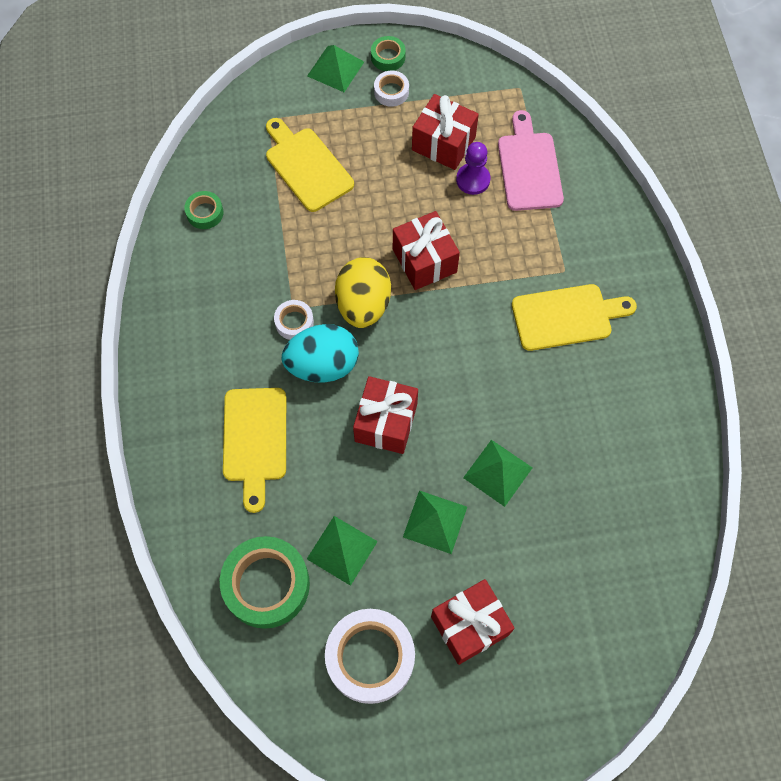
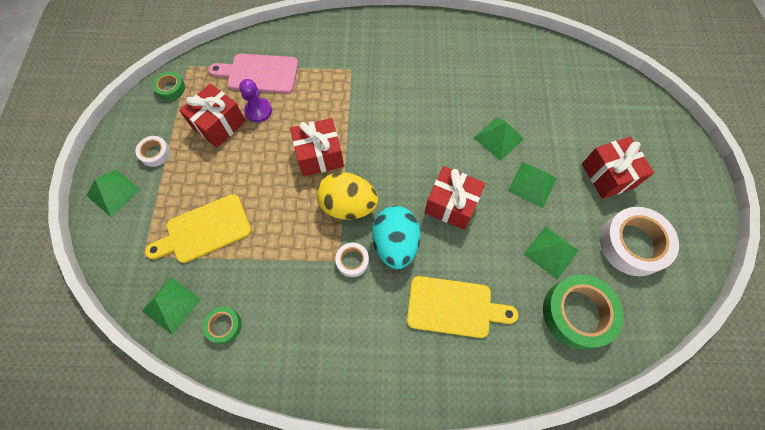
camera: 80 degrees left, 0 degrees up
(220, 160) = (171, 305): none -> green pyramid
(388, 57) = (119, 150): green tape -> green tape (171, 88)
(567, 316) = (386, 75): yellow cutting board -> none

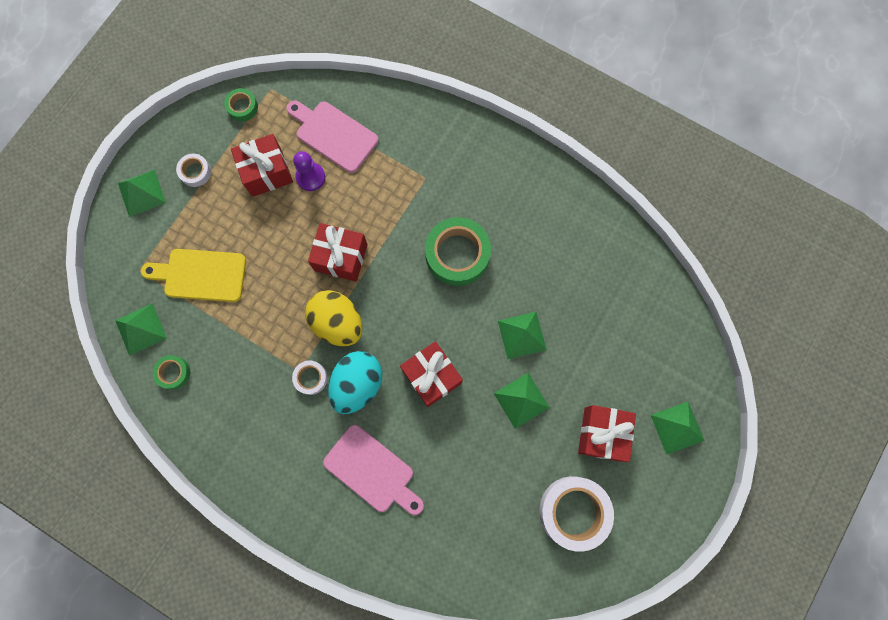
camera: 30 degrees right, 10 degrees up
(454, 307) = (372, 471): yellow cutting board -> pink cutting board
(551, 252) = (492, 474): green pyramid -> green pyramid (677, 427)
(577, 313) = (476, 540): green tape -> green tape (457, 254)

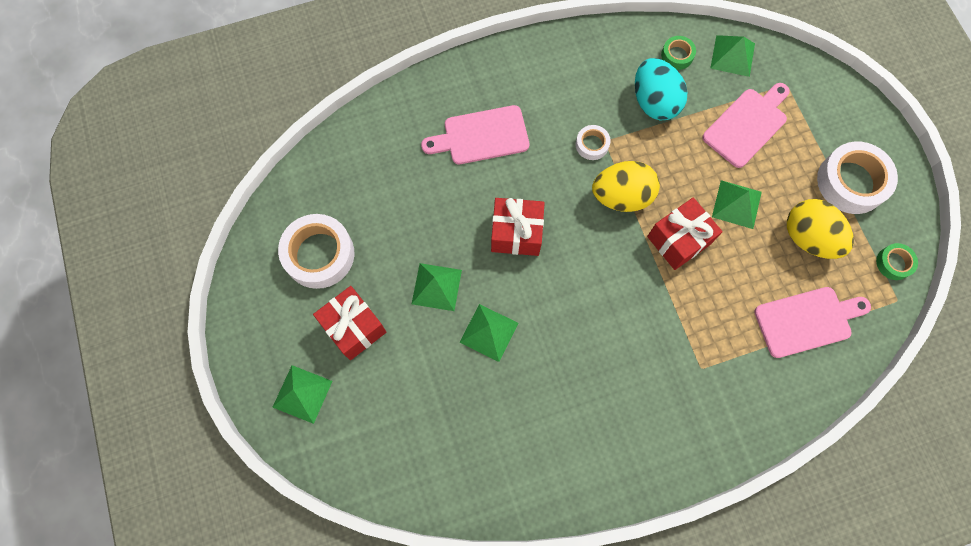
camera: 130 degrees right, 5 degrees down
(141, 193) = (860, 129): green pyramid -> green pyramid (736, 204)
(195, 172) = (851, 182): white tape -> white tape, size x2.01
(200, 275) = (747, 125): yellow cutting board -> pink cutting board
(266, 172) = (808, 238): red gift -> yellow egg
(310, 177) = (776, 270): purple pawn -> none
(357, 384) = (558, 174): turquoise egg -> turquoise egg (654, 102)
(457, 254) = (604, 337): green tape -> none

